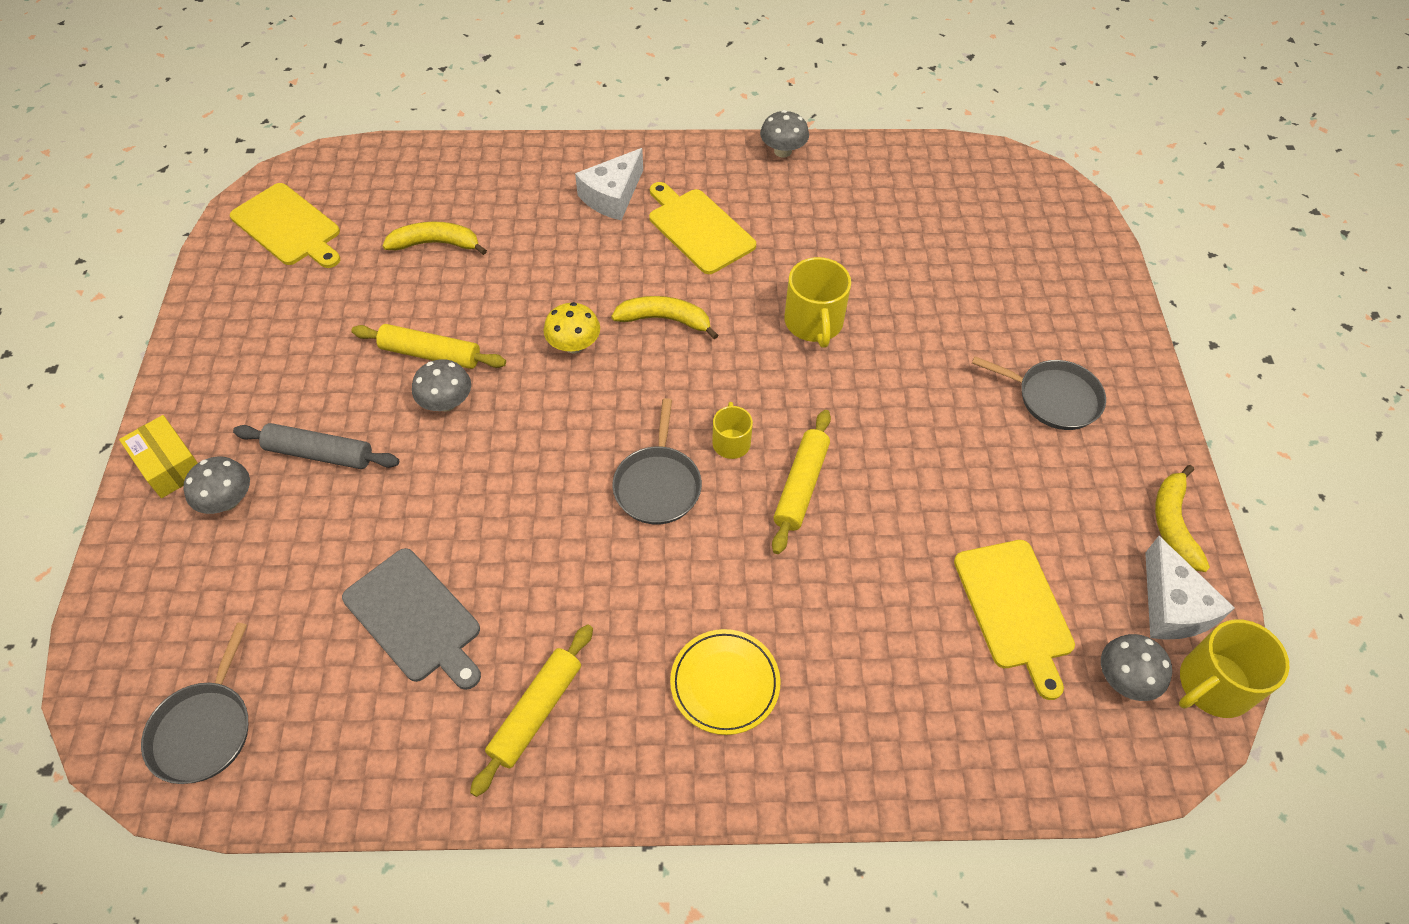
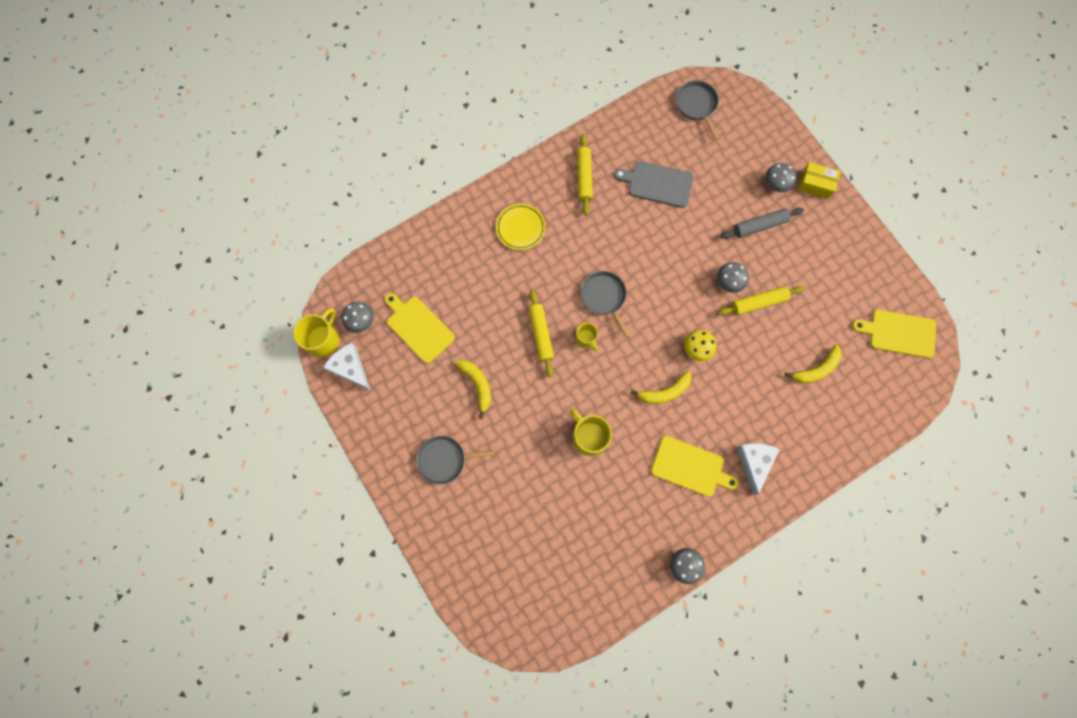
camera: 150 degrees right, 20 degrees up
(1173, 524) = (362, 414): yellow banana -> yellow banana (477, 384)

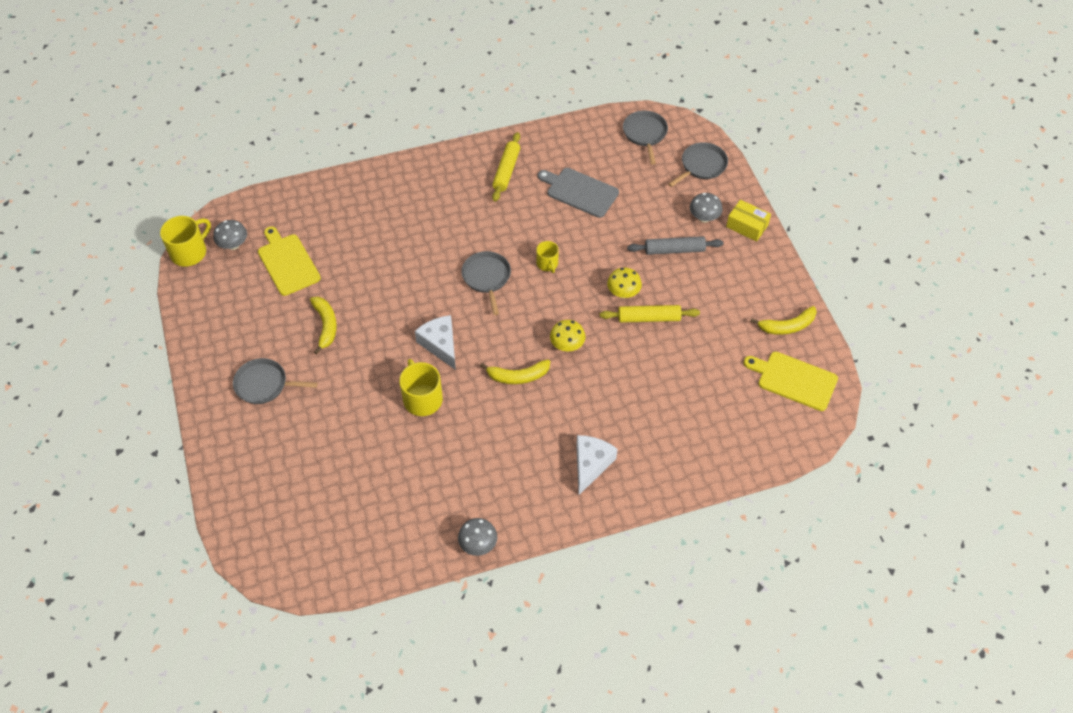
camera: 15 degrees right, 20 degrees down
(350, 368) = (205, 282): white cheese -> white cheese (440, 344)
(520, 228) = (425, 200): yellow plate -> none
(541, 334) = (409, 296): yellow rolling pin -> none
(586, 339) = (453, 310): yellow mug -> yellow mug (547, 263)
(690, 467) = (519, 452): yellow cutting board -> none
(729, 282) = (623, 293): grey mushroom -> yellow mushroom
(757, 128) = (701, 166): none -> grey pan
(816, 369) = (691, 393): yellow banana -> yellow banana (787, 326)

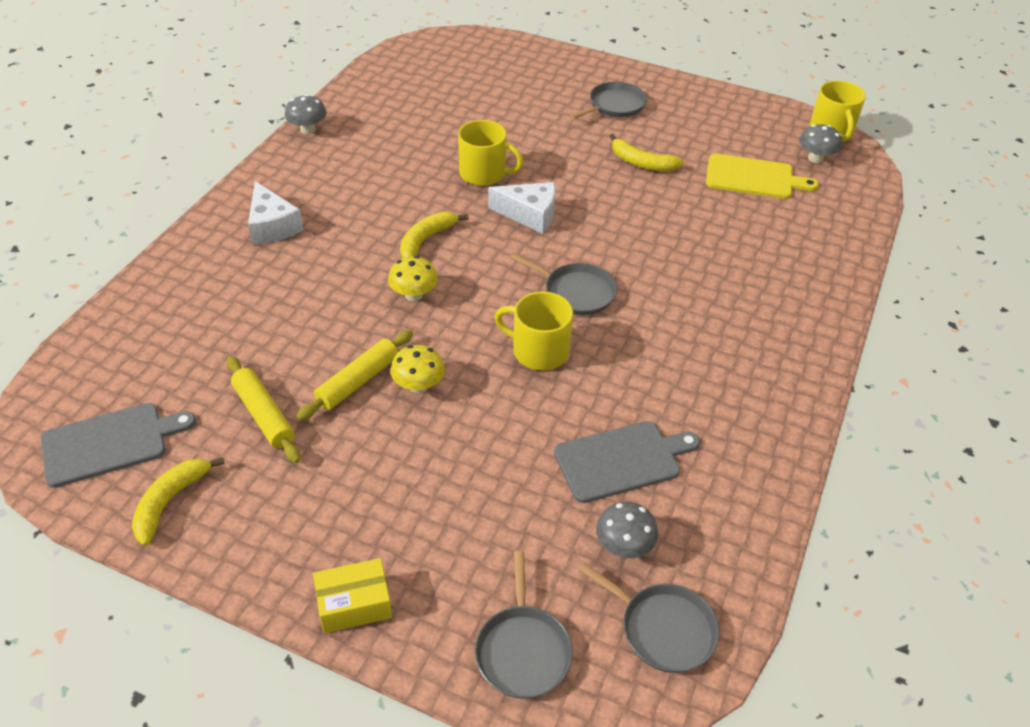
camera: 130 degrees right, 10 degrees down
(506, 171) = (734, 412): yellow rolling pin -> yellow rolling pin (264, 415)
(547, 263) = (539, 351): yellow mug -> yellow mug, size x1.68
(674, 250) = (417, 483): grey rolling pin -> none
(704, 217) = (428, 564): grey mushroom -> grey mushroom (624, 546)
(794, 380) = (110, 443): yellow cutting board -> grey cutting board

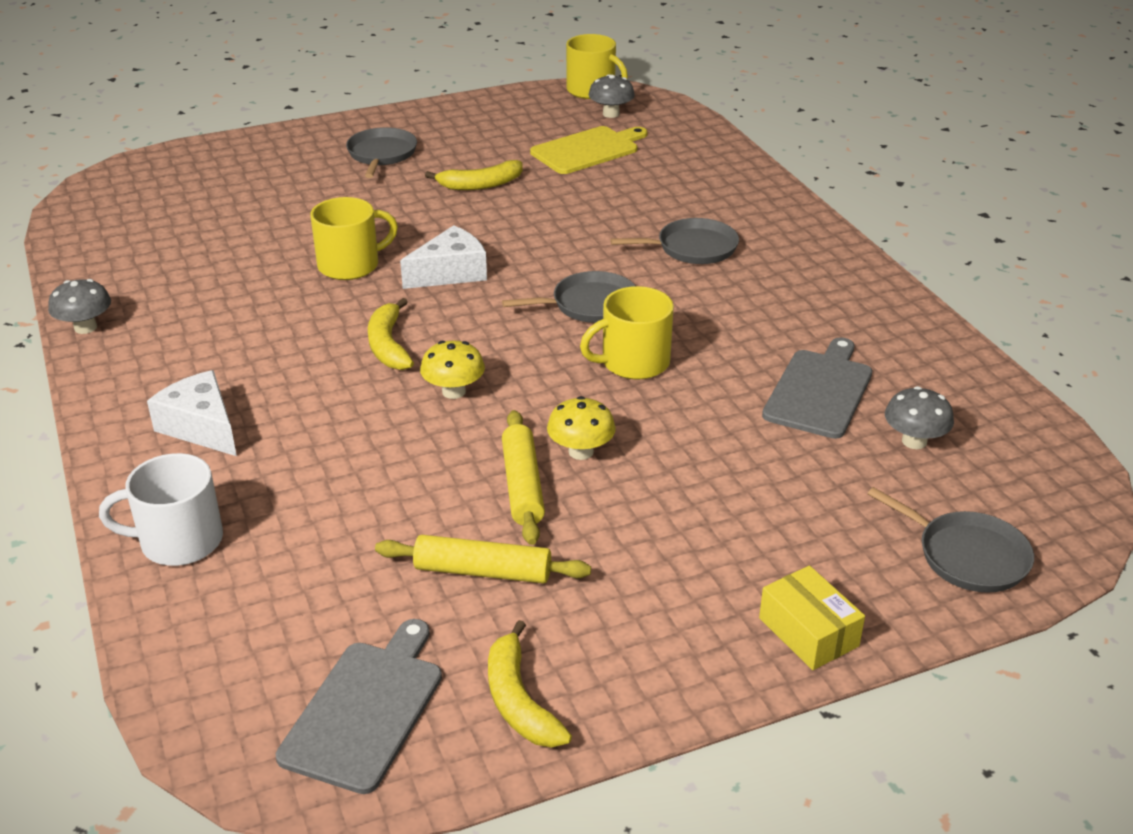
camera: 45 degrees left, 10 degrees down
(174, 284) = (179, 541): none -> white mug
(272, 226) = (201, 427): white cheese -> white cheese turned 150 degrees counterclockwise
(354, 604) = (808, 632): yellow box -> yellow box turned 60 degrees counterclockwise
(663, 629) = (1020, 469): grey pan -> grey pan (692, 248)

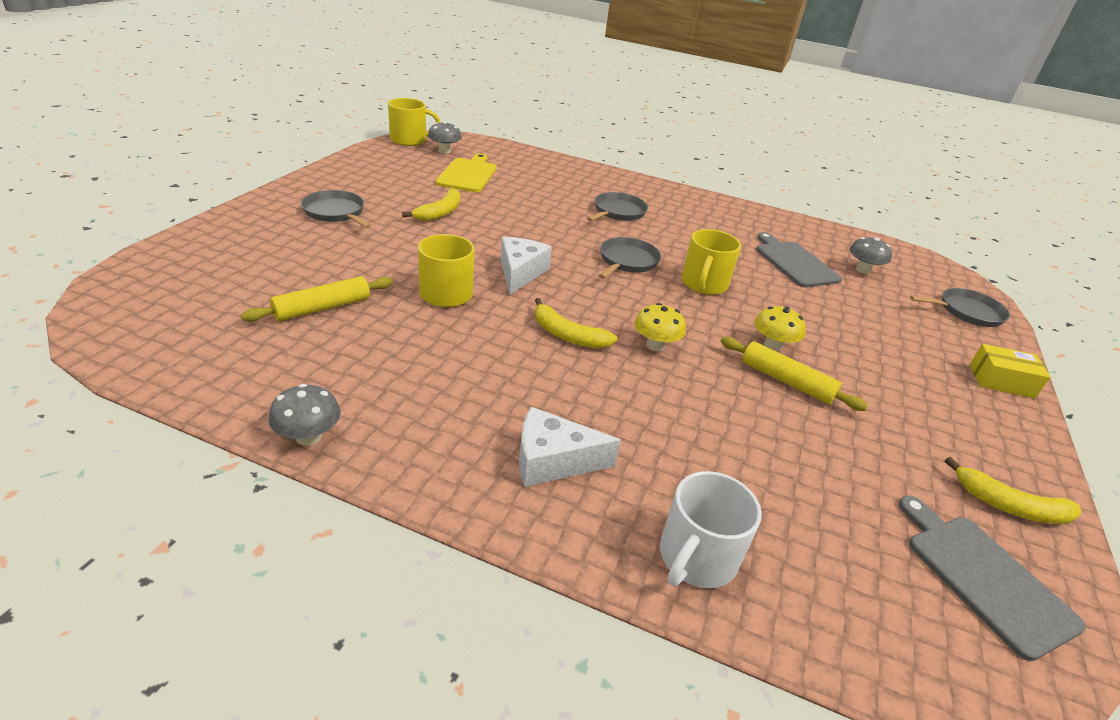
camera: 50 degrees left, 0 degrees up
(483, 571) = (863, 444): yellow rolling pin -> yellow rolling pin (322, 308)

